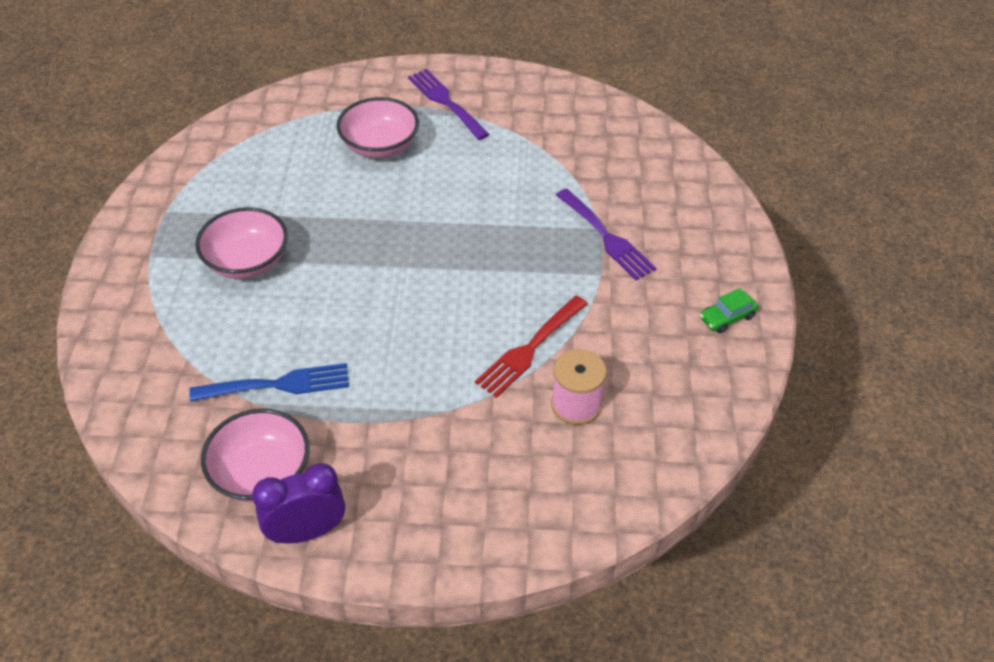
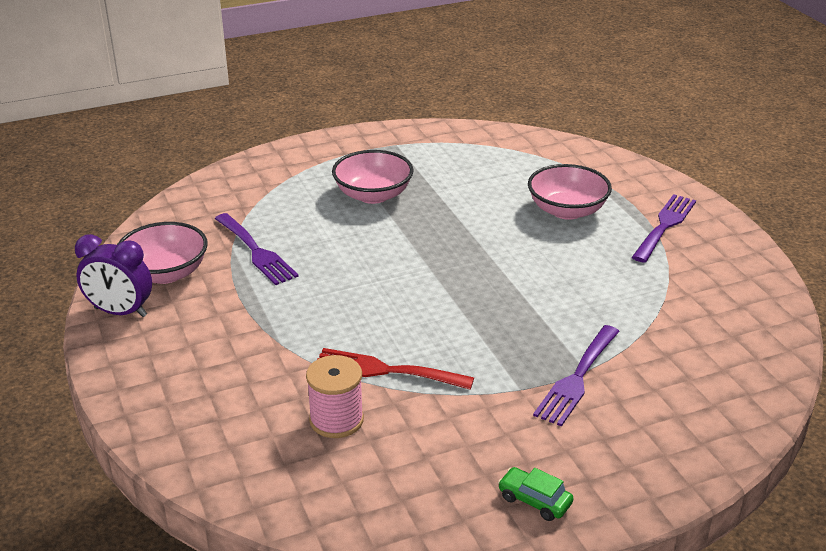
camera: 65 degrees right, 15 degrees down
(278, 384) = (256, 251): blue fork -> purple fork
(307, 531) = (120, 312): purple clock -> purple clock turned 150 degrees clockwise

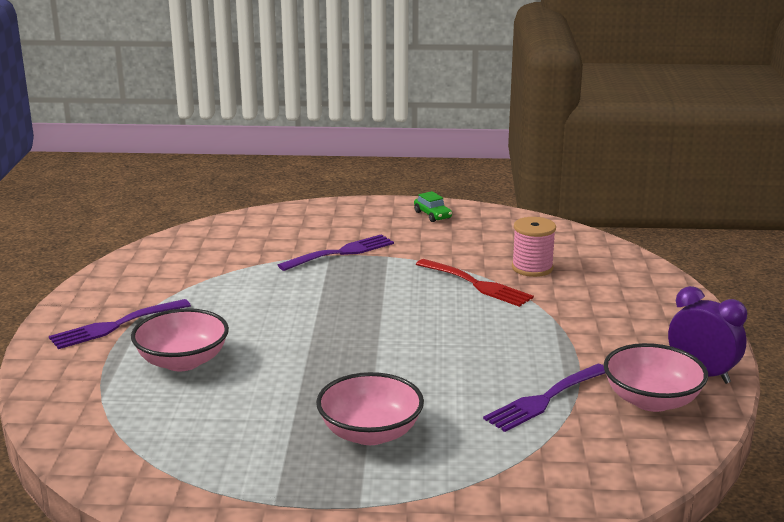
camera: 155 degrees left, 10 degrees down
(256, 251) = (544, 399): purple fork -> purple fork turned 120 degrees counterclockwise

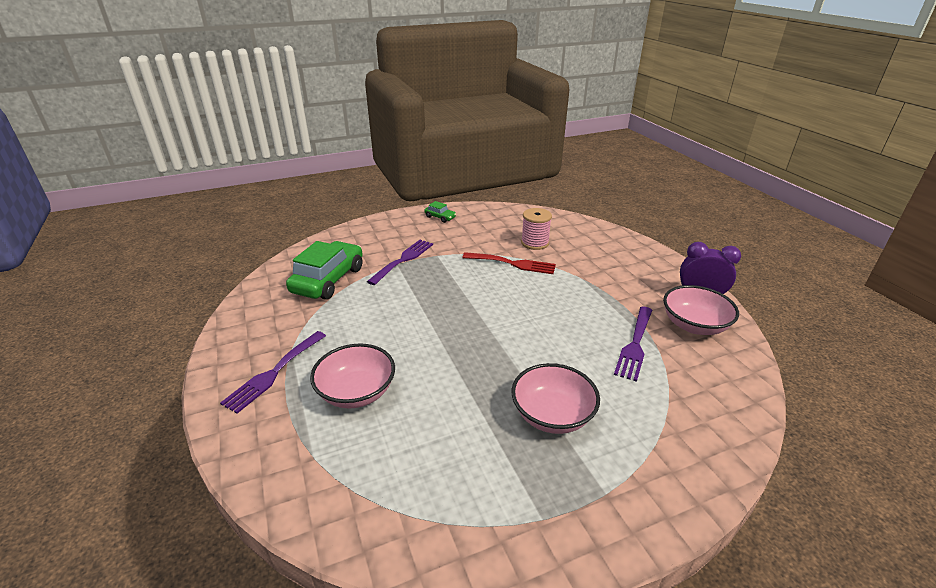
camera: 25 degrees left, 10 degrees up
(237, 255) = (328, 280): none -> green car

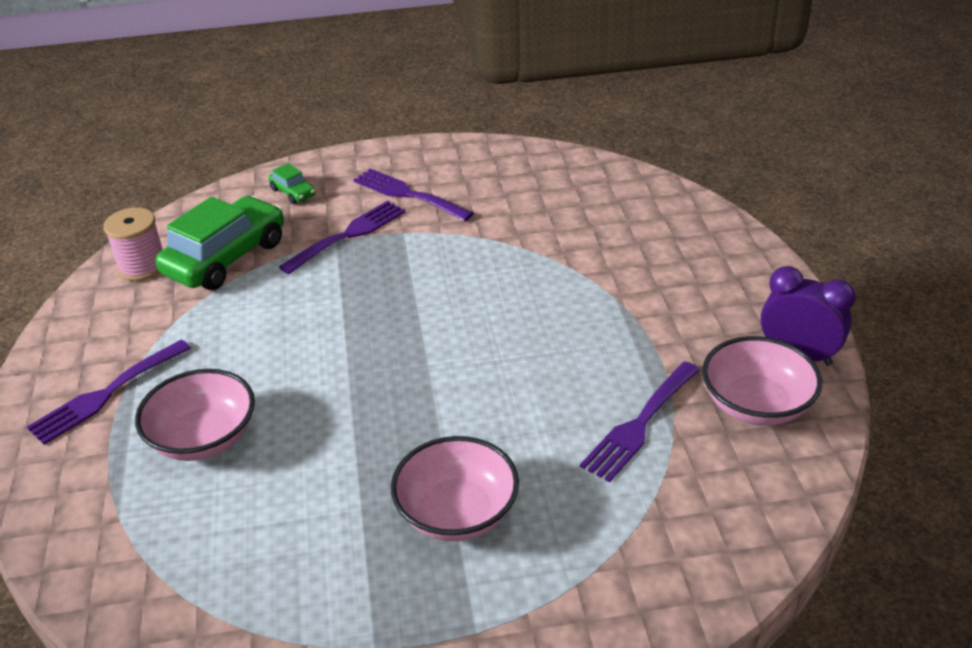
camera: 15 degrees right, 5 degrees up
(430, 235) = (408, 194): none -> purple fork
(440, 217) = (438, 161): green car -> green car (293, 192)
(513, 263) = (517, 260): red fork -> none
(535, 243) = (571, 225): pink spool -> pink spool (143, 266)

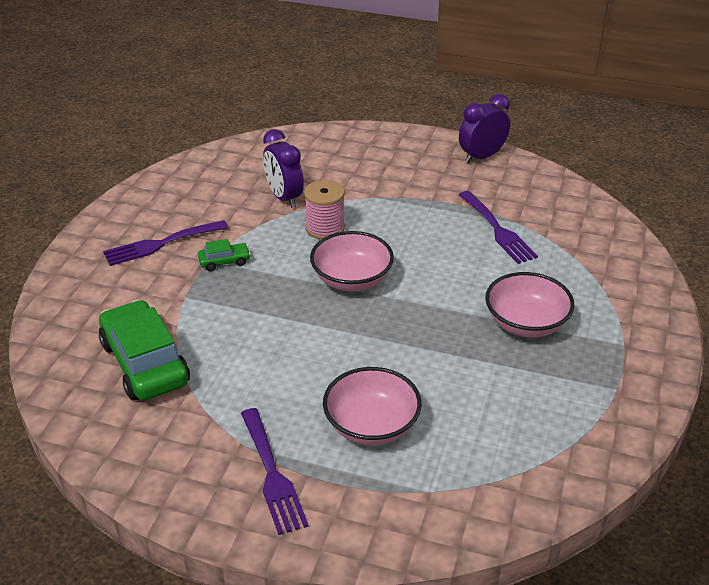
camera: 65 degrees left, 0 degrees up
(143, 266) = (104, 418): pink spool -> pink spool (325, 228)
(293, 192) = (88, 302): green car -> green car (224, 261)
(348, 235) = (184, 288): purple fork -> none
(553, 235) = (284, 197): none -> purple clock
(756, 405) = (511, 185): pink bowl -> pink bowl (351, 279)

